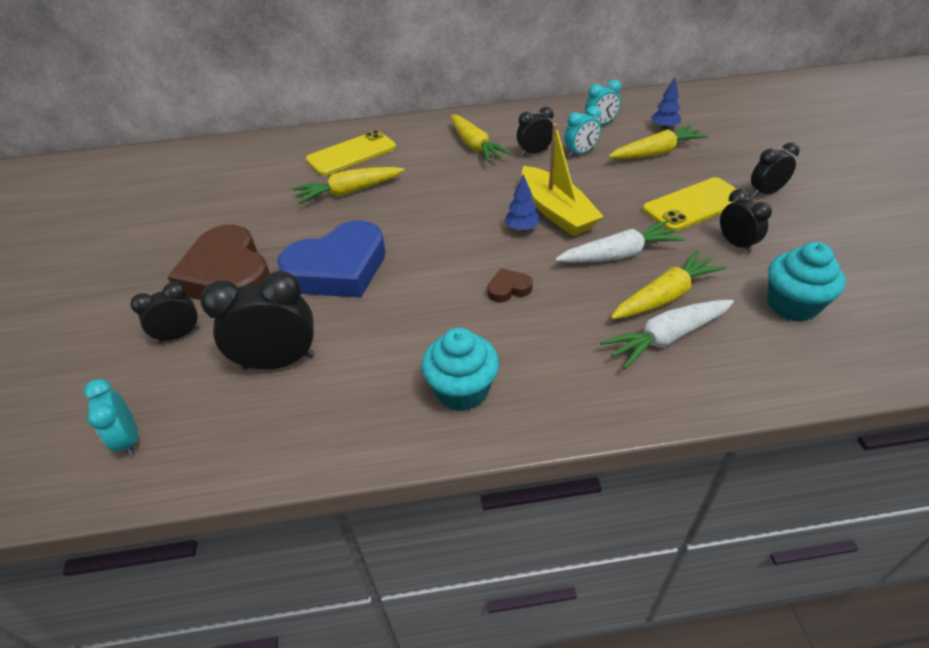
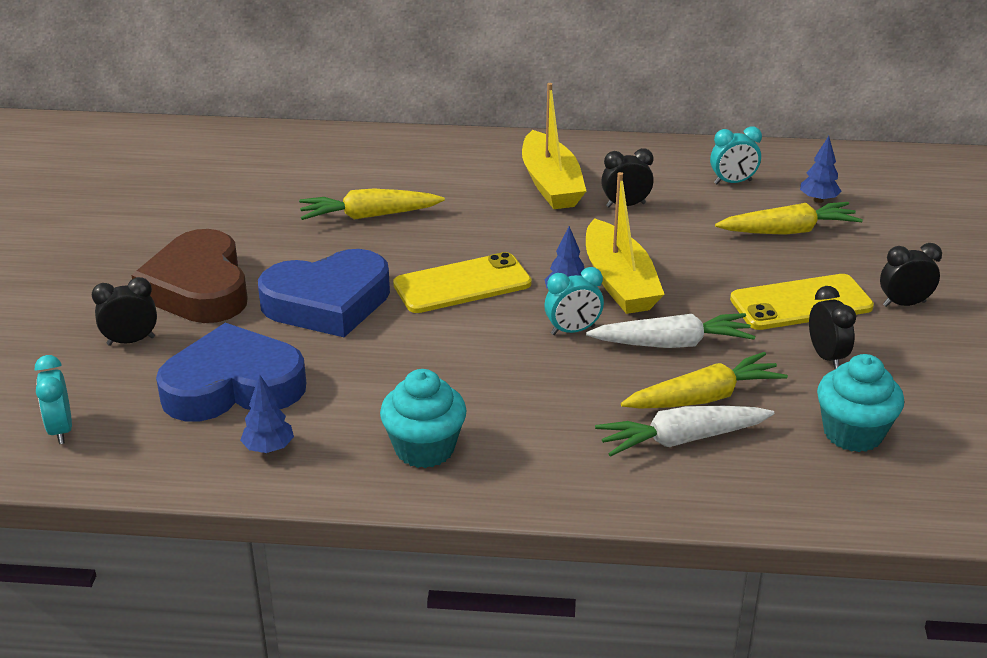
camera: 10 degrees right, 10 degrees down
(279, 362) = (233, 386): black clock -> blue heart
(326, 419) = (268, 448): none -> blue tree
(351, 154) = (387, 169): yellow phone -> yellow phone (462, 284)
(475, 146) = (551, 184): yellow carrot -> yellow boat
(508, 289) = (520, 358): brown heart -> none
(580, 153) = (686, 215): turquoise clock -> turquoise clock (573, 330)

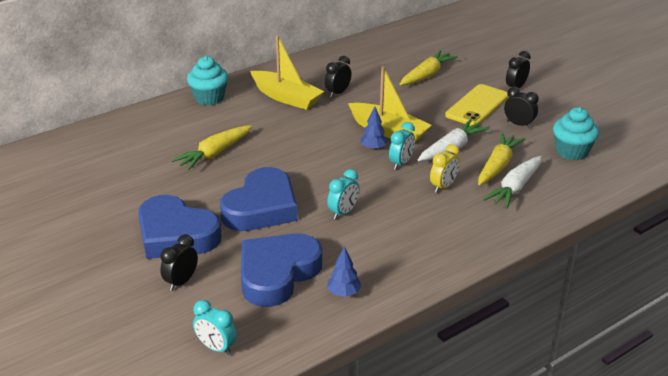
camera: 40 degrees left, 0 degrees up
(198, 288) = (176, 235): brown heart -> blue heart
(424, 449) = (416, 252): turquoise cupcake -> turquoise cupcake (209, 98)
(462, 284) = (316, 166): yellow phone -> none
(584, 387) = (443, 186): none -> yellow clock
(732, 182) = (371, 62): turquoise clock -> turquoise clock (343, 213)
(818, 200) = (419, 55): blue tree -> none

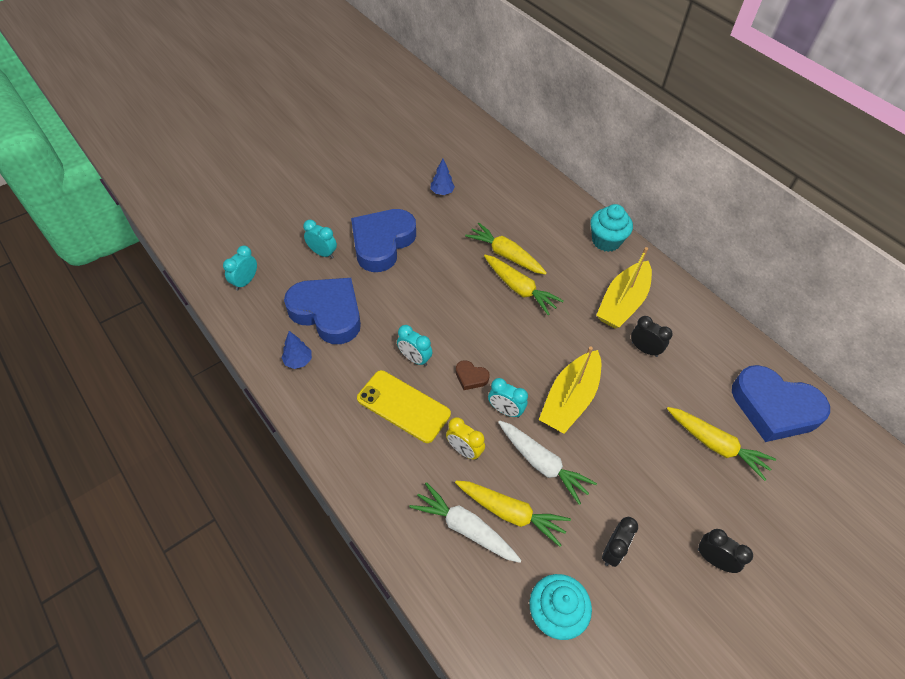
camera: 85 degrees right, 20 degrees up
(181, 282) = (322, 253): black clock -> turquoise clock
(261, 148) = (519, 289): none -> yellow carrot
(261, 208) = (421, 296): blue heart -> blue heart (774, 408)
(366, 180) = (471, 377): none -> brown heart
(373, 148) = (532, 384): blue tree -> blue tree (442, 192)
(477, 106) = (650, 502): yellow phone -> yellow phone (403, 406)

